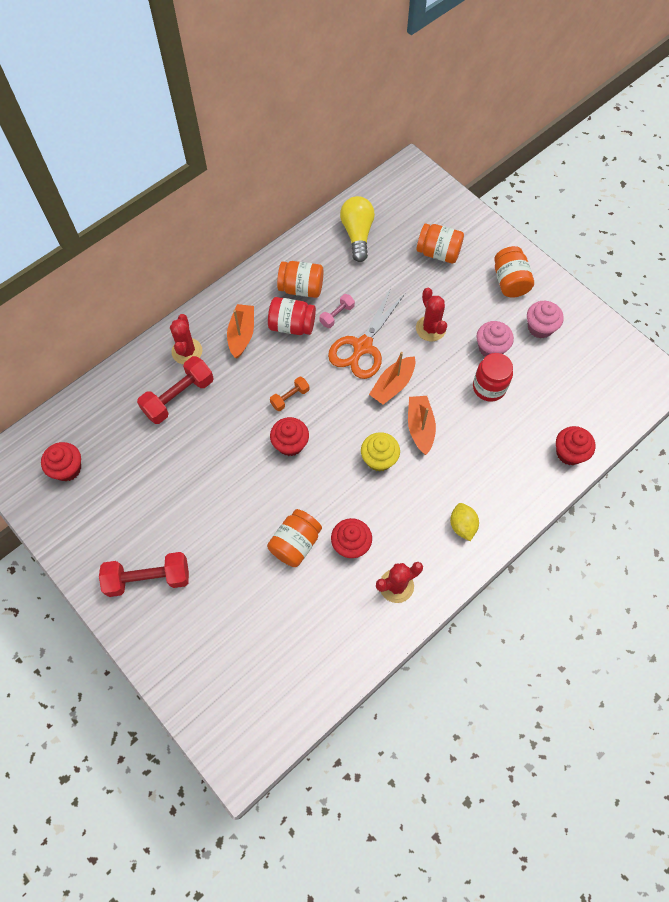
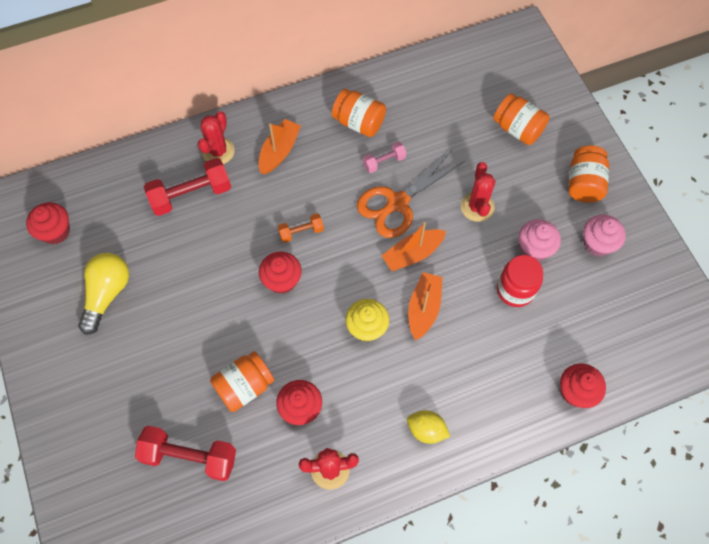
camera: 20 degrees right, 0 degrees up
(148, 579) = (85, 370): red dumbbell -> red dumbbell (189, 457)
(292, 325) = (334, 158): red jar -> none
(357, 234) = (439, 84): yellow light bulb -> yellow light bulb (107, 294)
(462, 525) = (426, 430): yellow lemon -> yellow lemon turned 75 degrees counterclockwise

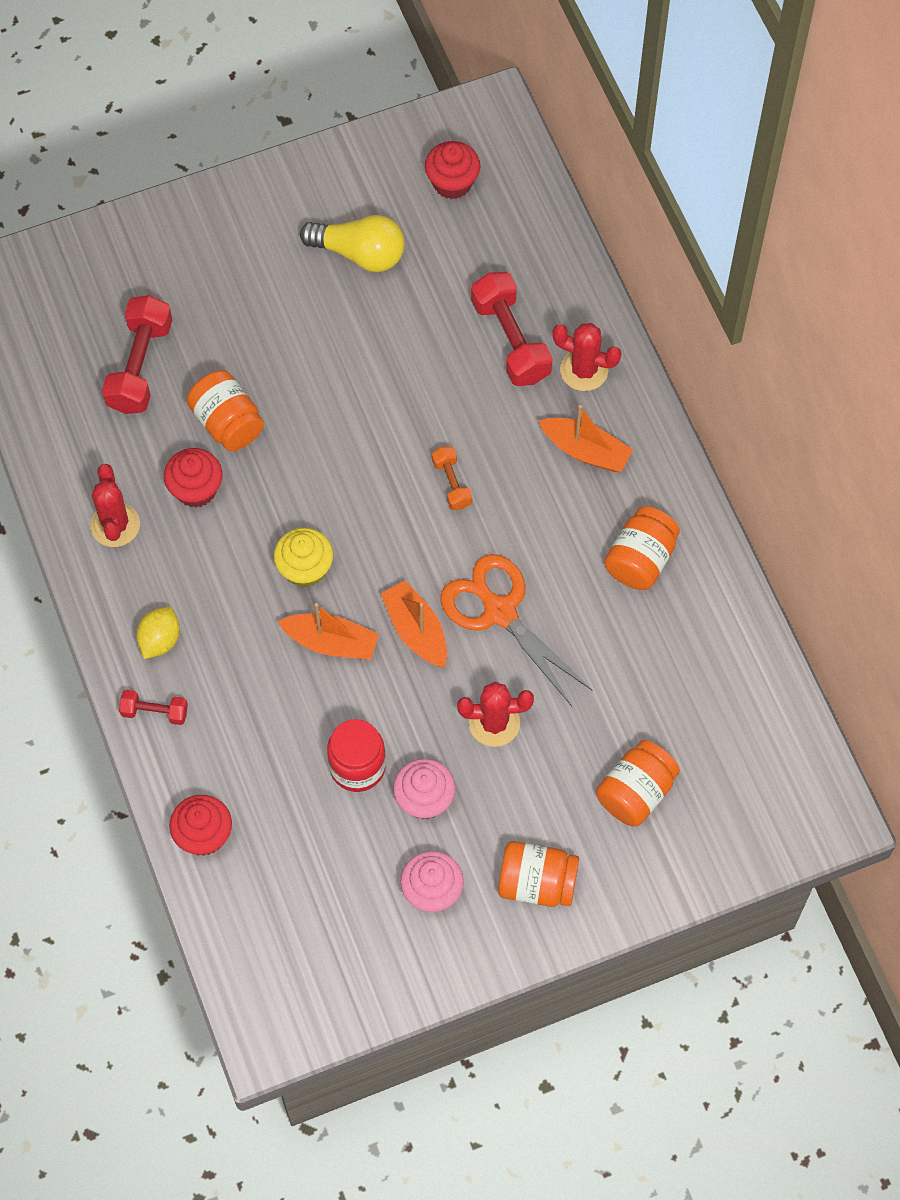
camera: 90 degrees right, 0 degrees up
(282, 280) = (376, 461): red cupcake -> none
(384, 162) = (571, 594): pink dumbbell -> none
(484, 431) = (155, 712): none -> red dumbbell

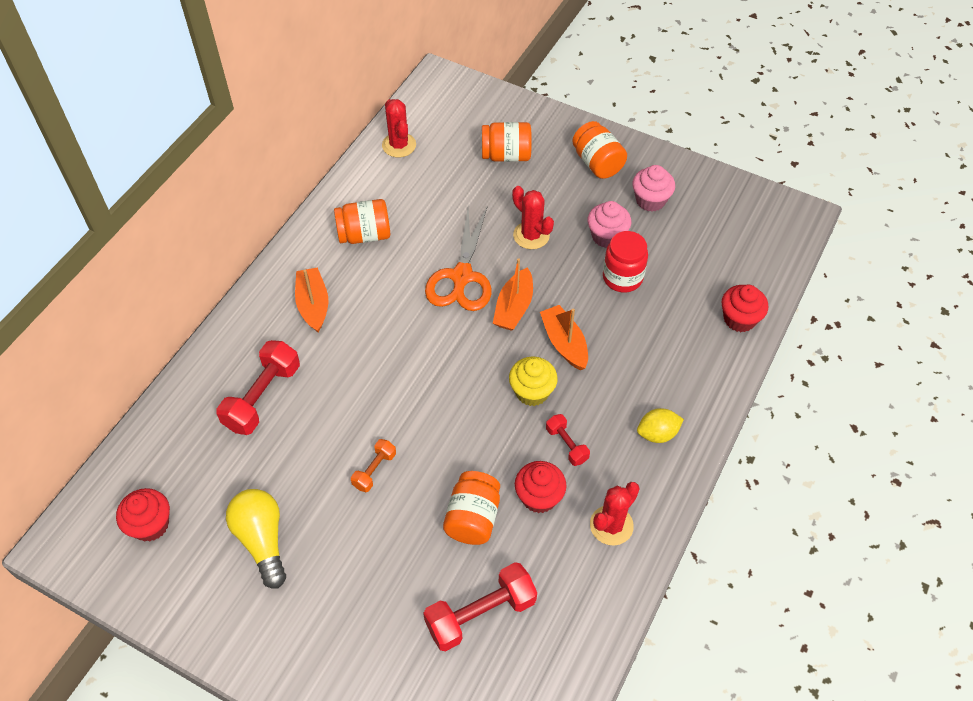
camera: 130 degrees left, 10 degrees down
(155, 712) = (701, 400): red dumbbell -> red dumbbell (566, 445)
(451, 484) = (399, 357): orange dumbbell -> orange dumbbell (374, 470)
(584, 370) = (253, 343): red cactus -> red cactus (399, 145)

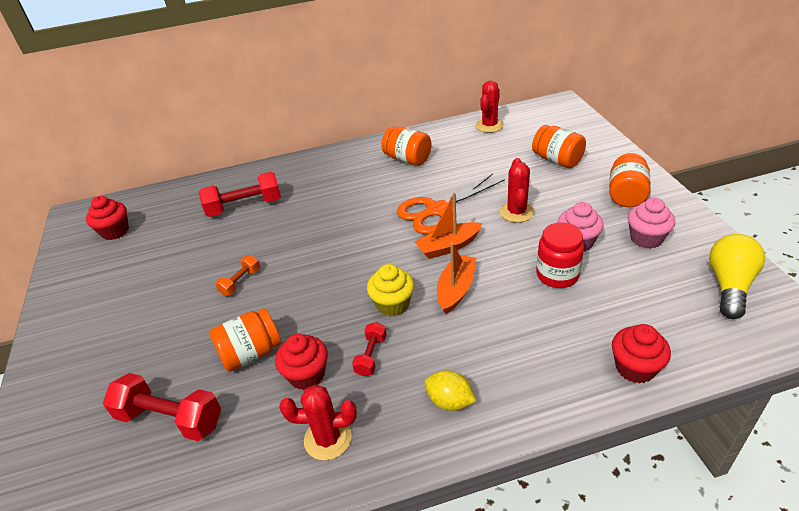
camera: 50 degrees right, 15 degrees down
(262, 540) = (141, 275): yellow light bulb -> yellow light bulb (729, 285)
(313, 305) = (332, 178): orange boat -> none
(374, 470) = (241, 282): orange dumbbell -> orange dumbbell turned 45 degrees counterclockwise

